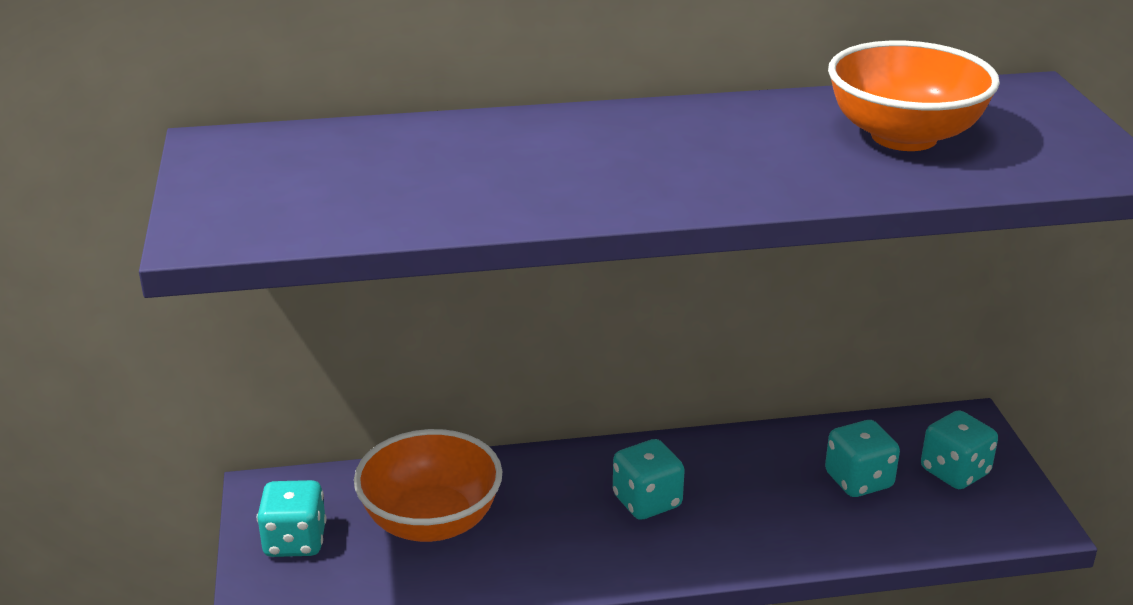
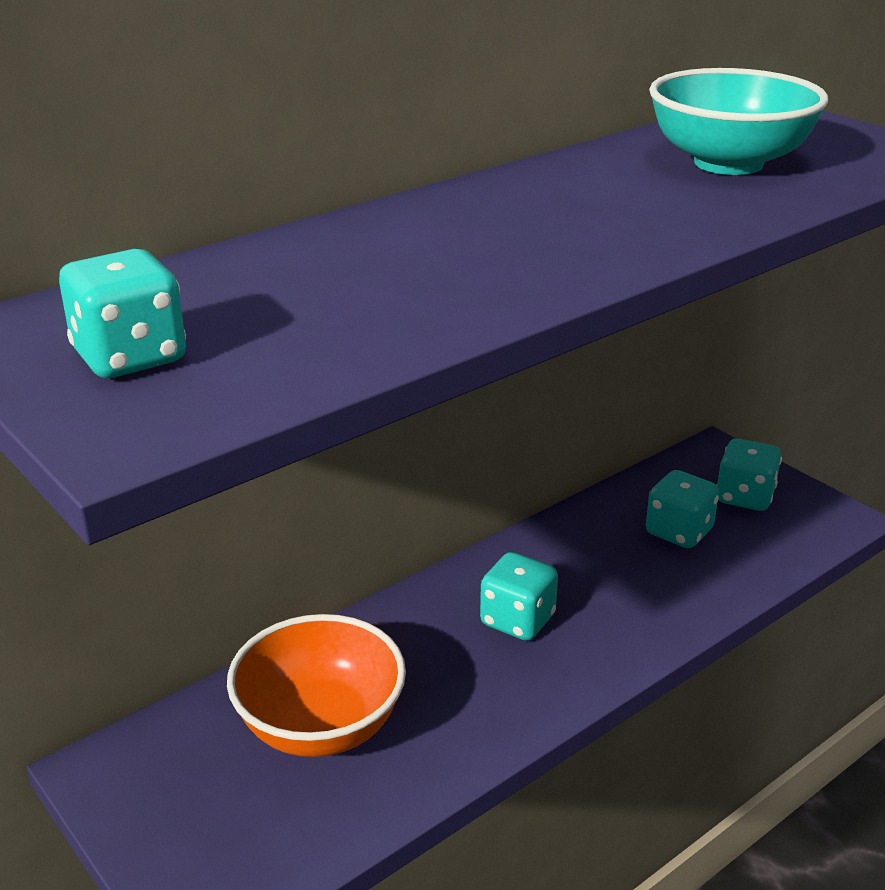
camera: 30 degrees left, 0 degrees up
(295, 541) = (182, 812): turquoise dice -> turquoise dice (130, 358)
(904, 137) = (728, 163): orange bowl -> turquoise bowl

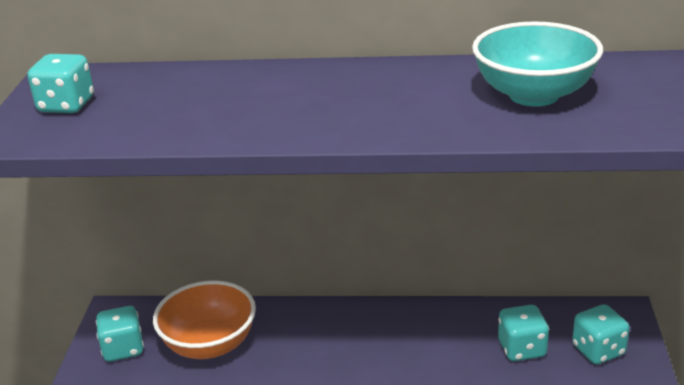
camera: 45 degrees right, 0 degrees up
(517, 620) = (361, 347): turquoise dice -> turquoise dice (123, 349)

